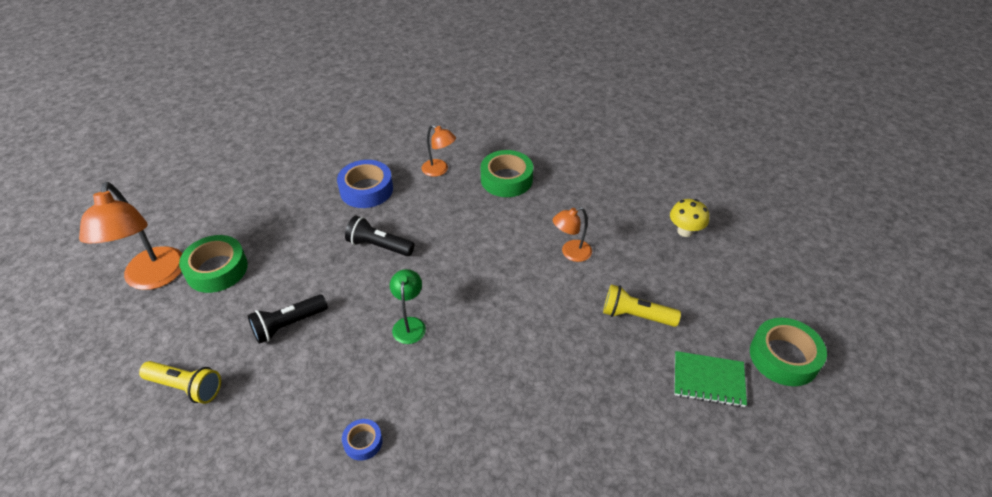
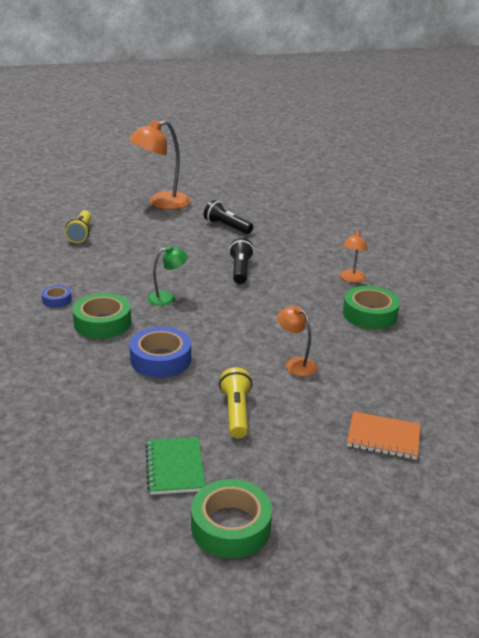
camera: 70 degrees right, 15 degrees down
(217, 269) = (180, 219): green tape -> green tape (102, 323)
(288, 325) = (144, 253): black flashlight -> black flashlight (227, 227)
(366, 190) = (299, 253): blue tape -> blue tape (160, 359)
(685, 231) = (383, 437): yellow mushroom -> orange notebook

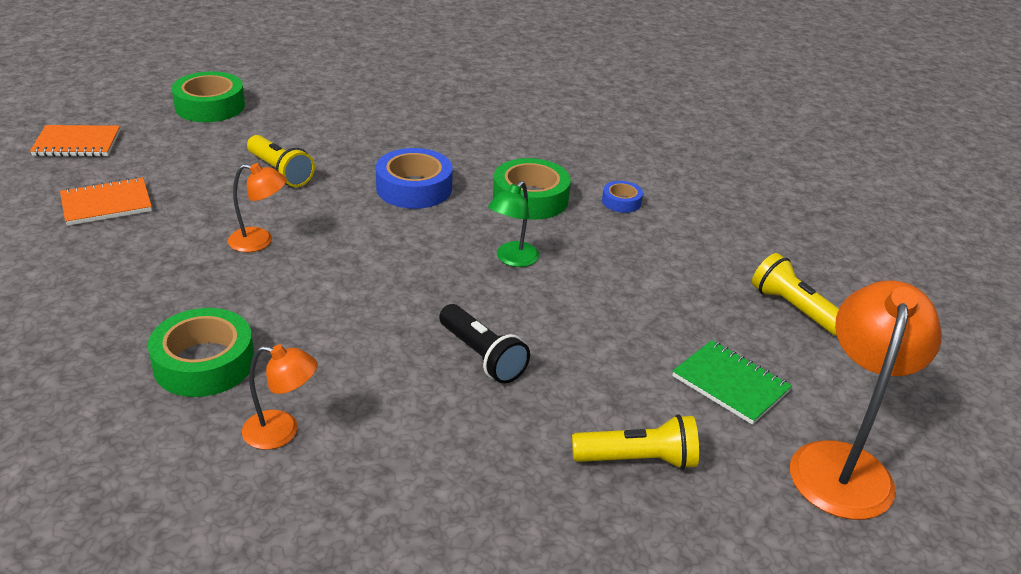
camera: 140 degrees right, 5 degrees up
(174, 467) = (291, 120): green notebook -> green notebook (730, 384)
(227, 227) = (638, 459): black flashlight -> yellow flashlight
(351, 279) = (282, 432): orange lamp -> orange lamp turned 120 degrees clockwise
(386, 526) = (77, 144): none -> orange notebook

